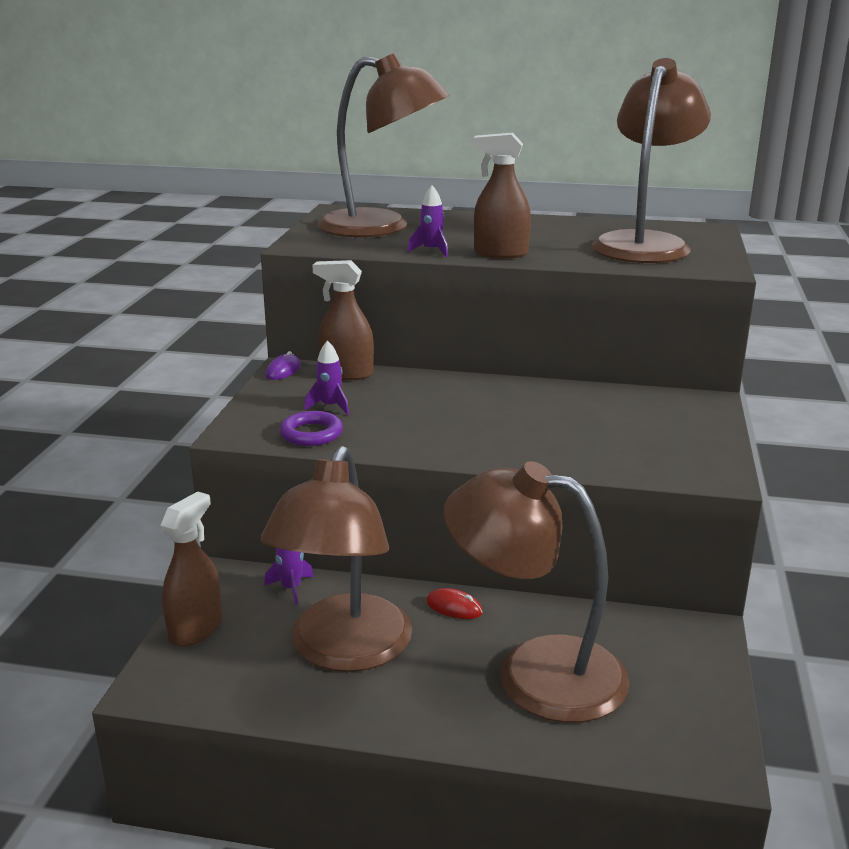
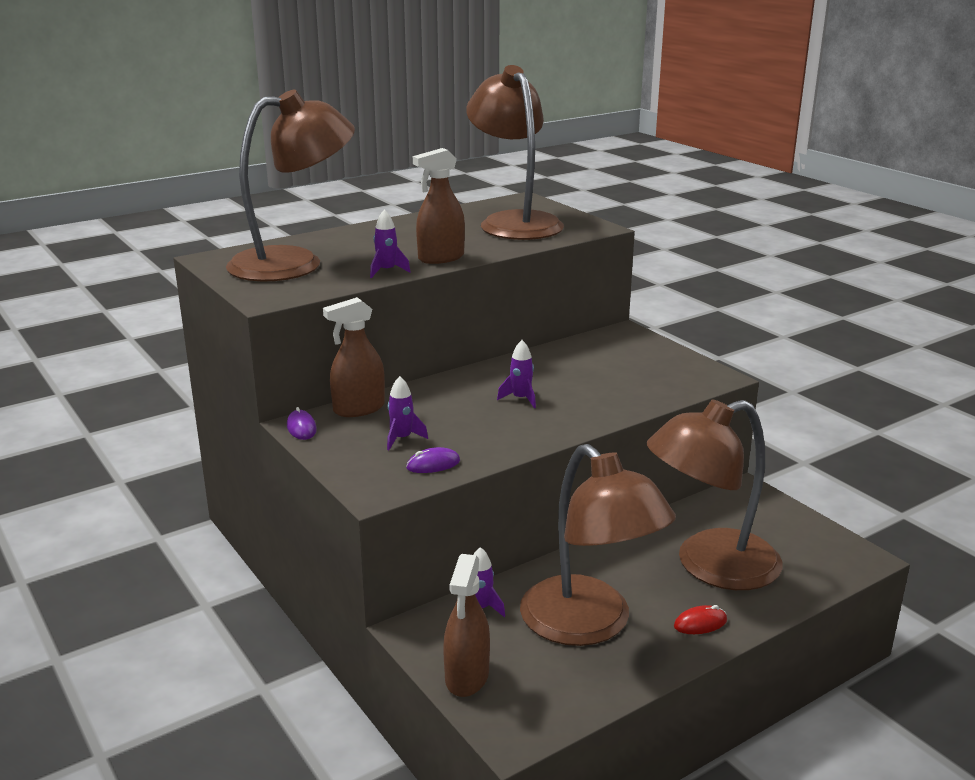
camera: 45 degrees left, 0 degrees up
(196, 629) = (467, 677): brown spray bottle -> brown spray bottle turned 150 degrees counterclockwise
(311, 434) = (433, 464): purple ring -> purple mouse
(454, 607) = (603, 556): red mouse -> red mouse (700, 623)
(482, 416) = (521, 399): none -> purple rocket

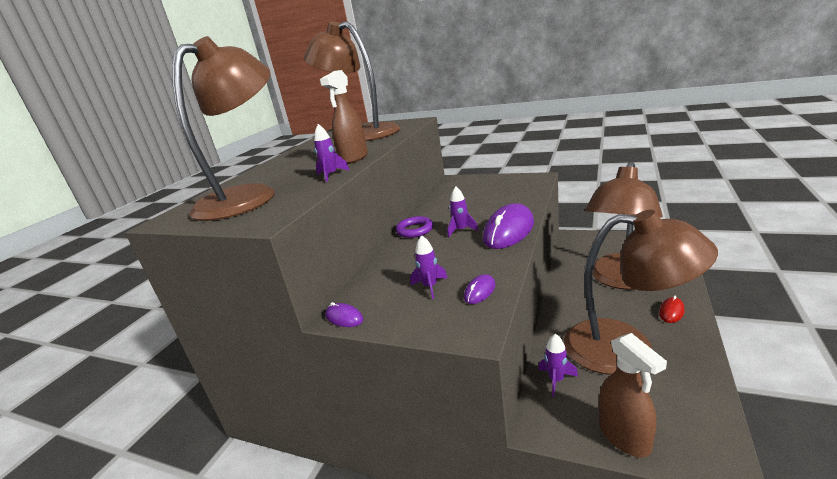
camera: 30 degrees left, 0 degrees up
(358, 409) = (367, 284): brown spray bottle -> none
(480, 375) = (415, 230): none -> purple ring
(562, 423) = (508, 231): none -> purple mouse

